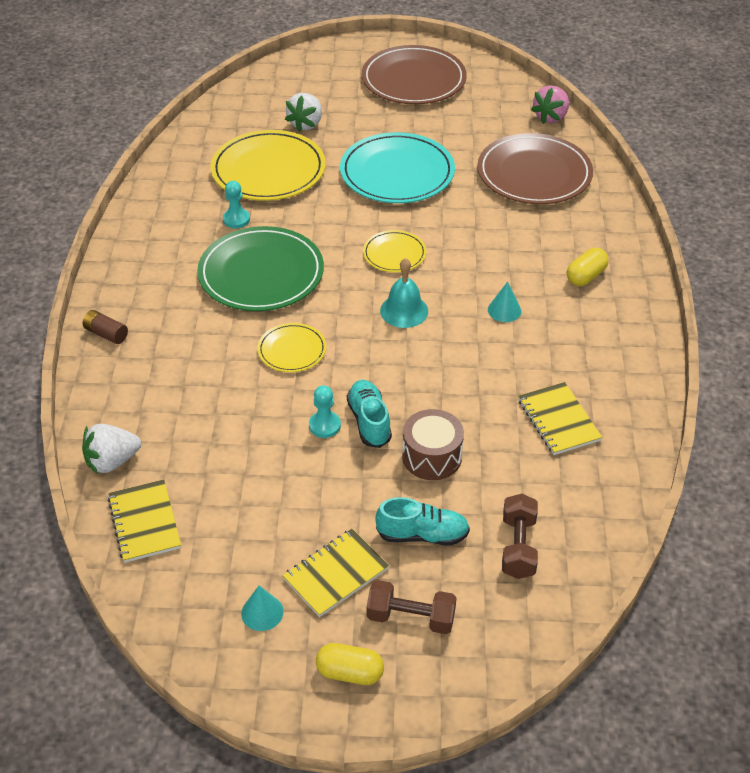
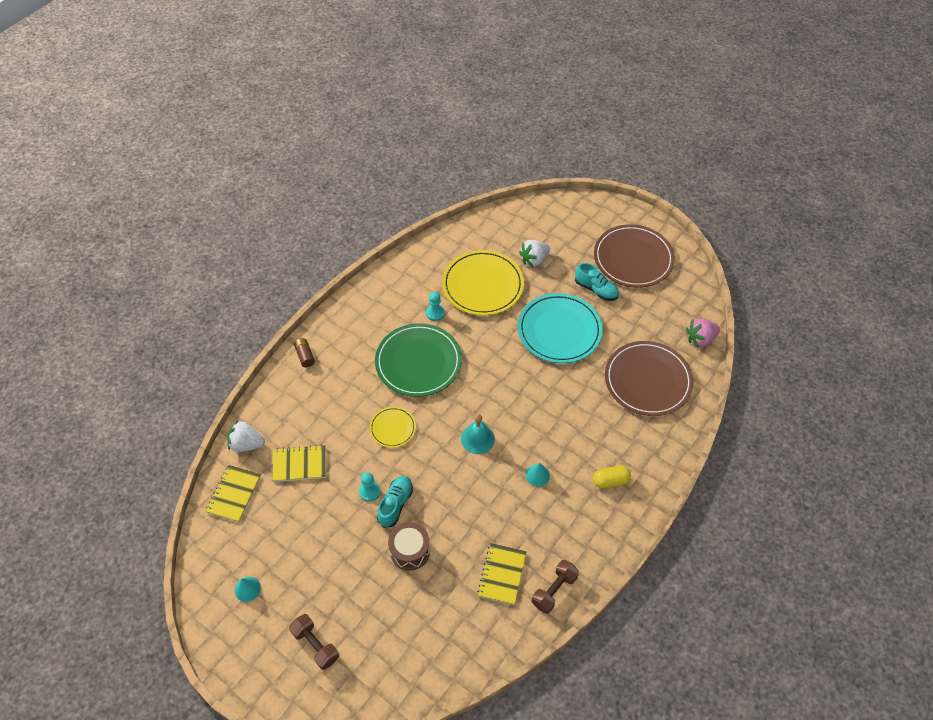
camera: 35 degrees right, 10 degrees up
(336, 574) = (300, 591): yellow notebook -> yellow notebook (299, 464)
(350, 673) = (260, 655): yellow capsule -> none
(394, 254) = (506, 393): yellow plate -> none
(422, 535) = (363, 598): turquoise shoe -> turquoise shoe (596, 289)
(518, 546) = (407, 642): brown dumbbell -> brown dumbbell (554, 590)

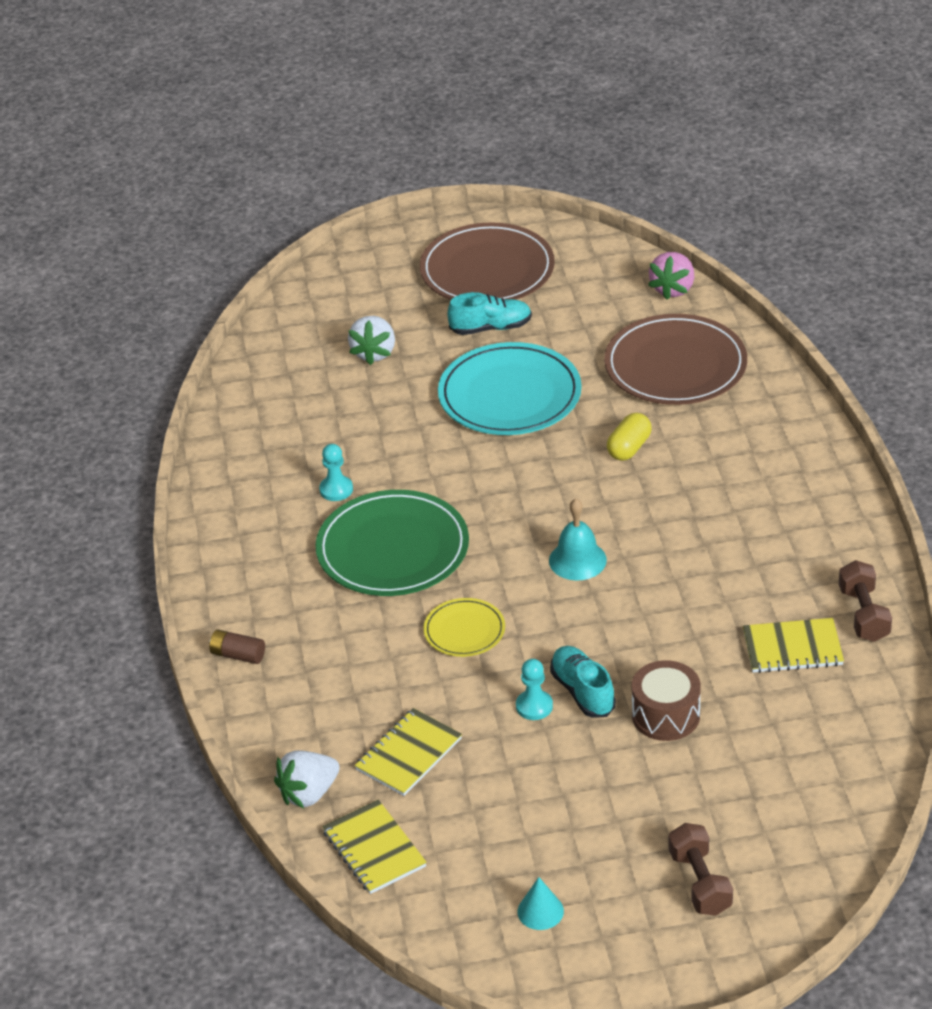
camera: 45 degrees left, 15 degrees down
(315, 645) = (700, 882): brown dumbbell -> brown dumbbell turned 75 degrees clockwise
(483, 285) = (350, 421): yellow plate -> none
(502, 574) = (792, 648): yellow notebook -> yellow notebook turned 60 degrees counterclockwise
(537, 475) = (693, 537): turquoise cone -> none
(610, 481) = (774, 479): yellow capsule -> yellow capsule (629, 448)

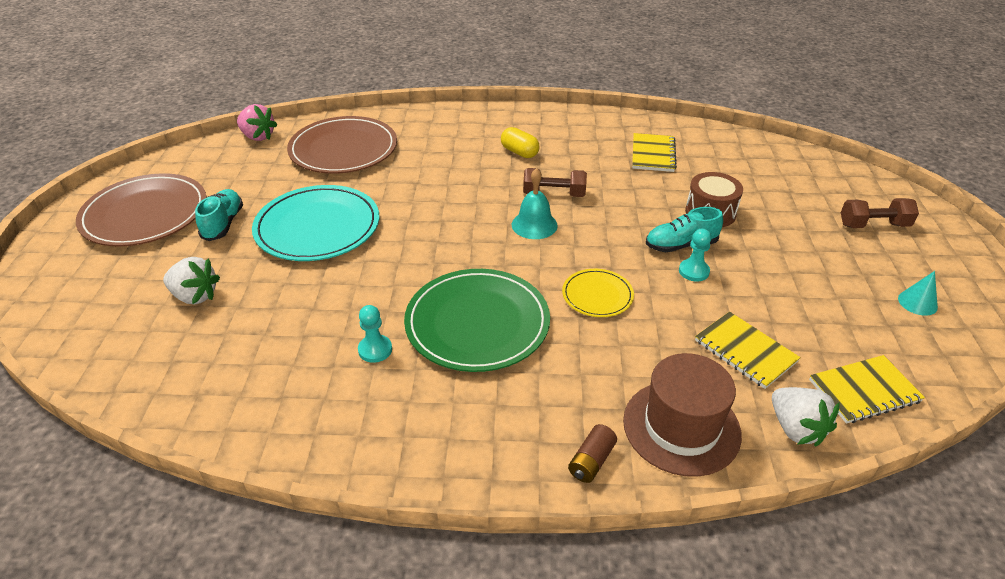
camera: 80 degrees left, 0 degrees up
(291, 711) = (681, 427): none -> brown hat
(629, 448) = (420, 182): yellow capsule -> yellow capsule (519, 152)
(863, 614) = (628, 126): brown dumbbell -> brown dumbbell (554, 194)

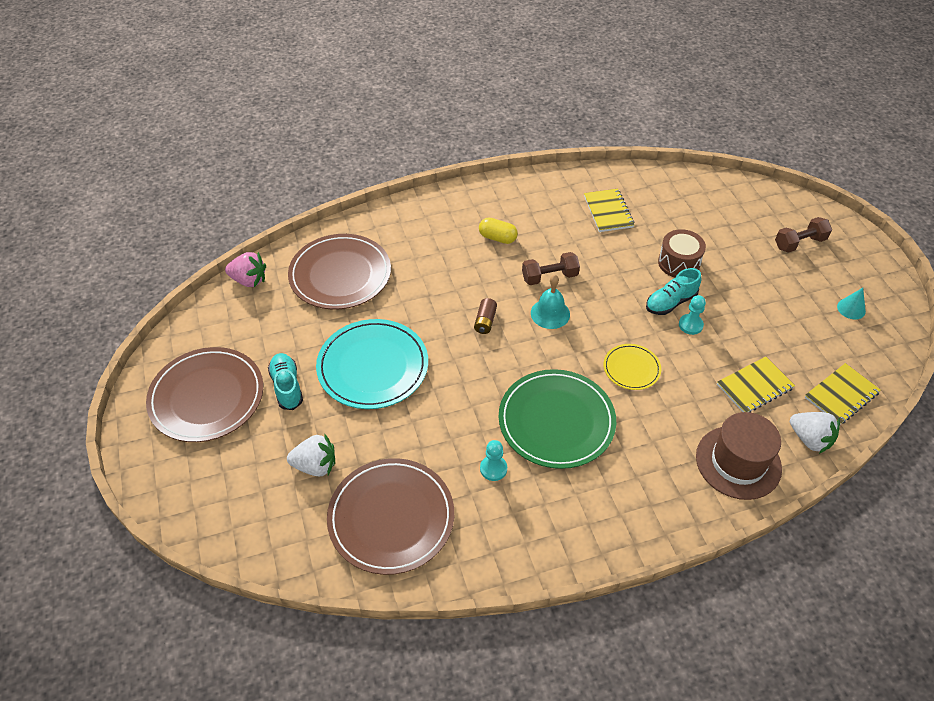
camera: 20 degrees left, 10 degrees up
(231, 365) = (391, 517): none -> brown plate
(591, 461) = (692, 508): brown battery -> brown battery (485, 321)
(745, 351) = (754, 386): yellow notebook -> yellow notebook turned 60 degrees counterclockwise

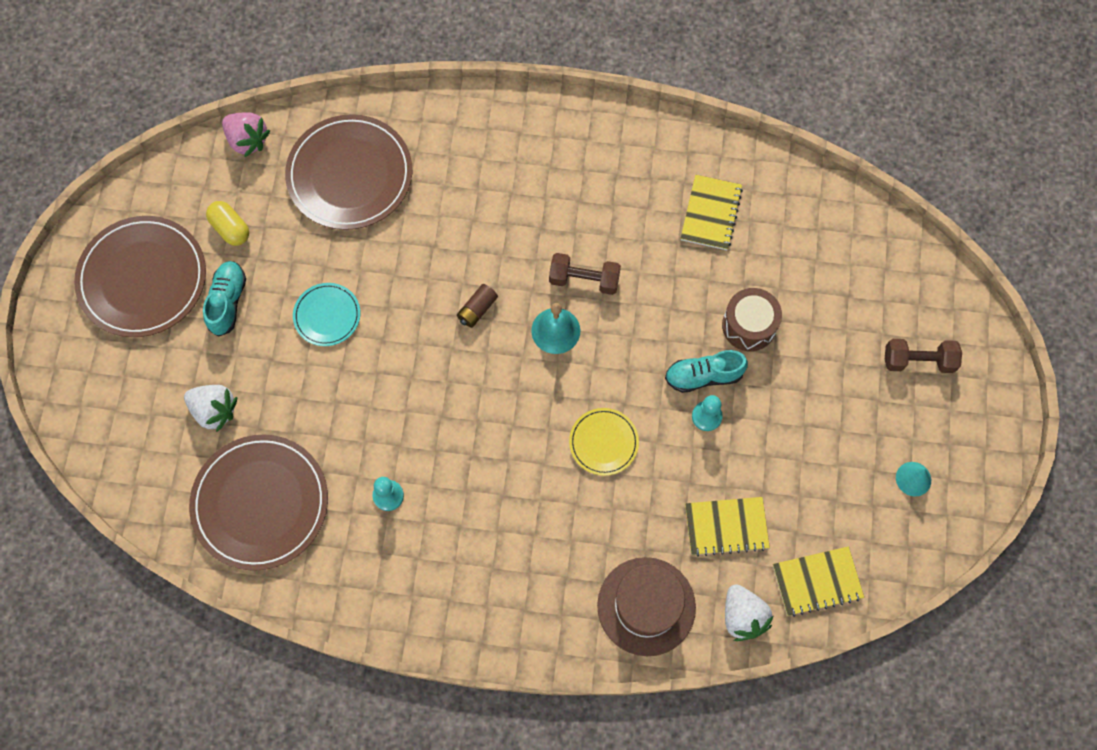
camera: 25 degrees right, 20 degrees up
(373, 366) = (327, 315): turquoise plate -> turquoise plate, size x0.51
(497, 238) = (555, 197): yellow capsule -> yellow capsule (230, 228)
(556, 421) = (484, 470): green plate -> none

